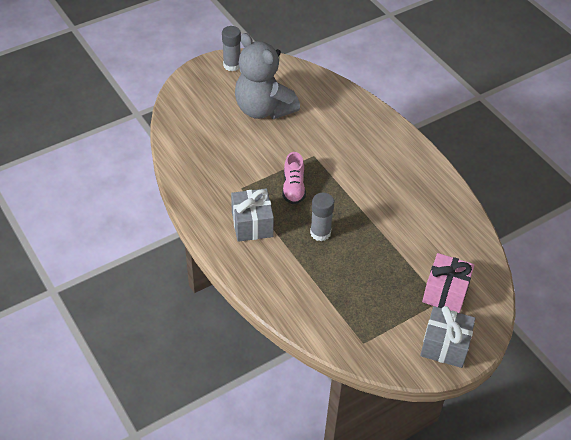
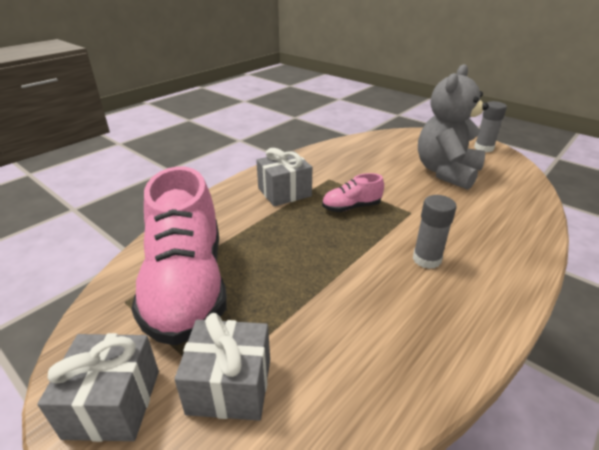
camera: 75 degrees right, 15 degrees down
(320, 233) = (295, 236): grey glue stick -> grey glue stick (426, 259)
(357, 305) = (187, 285): none -> pink shoe
(445, 292) = (230, 386): pink gift -> grey gift

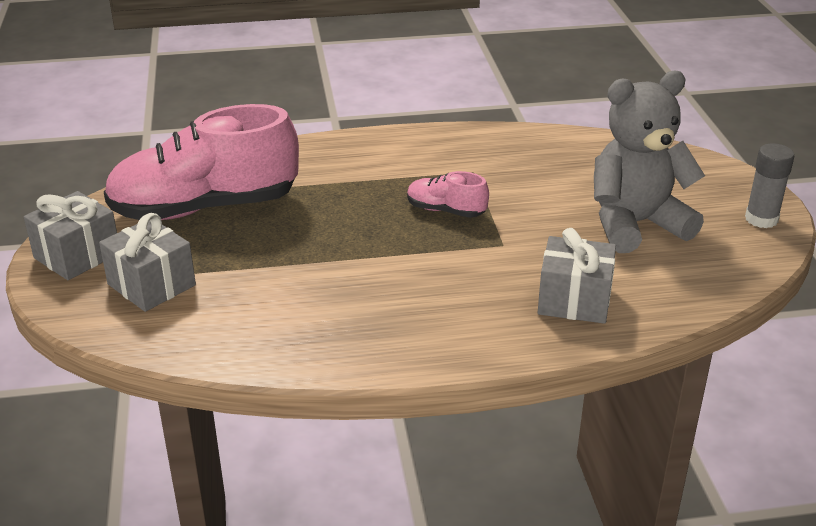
camera: 40 degrees right, 0 degrees up
(187, 285) = (205, 208): pink shoe -> pink shoe turned 45 degrees clockwise
(284, 192) = (401, 165): grey gift -> grey gift (574, 300)
(426, 259) = (436, 289): grey glue stick -> none

